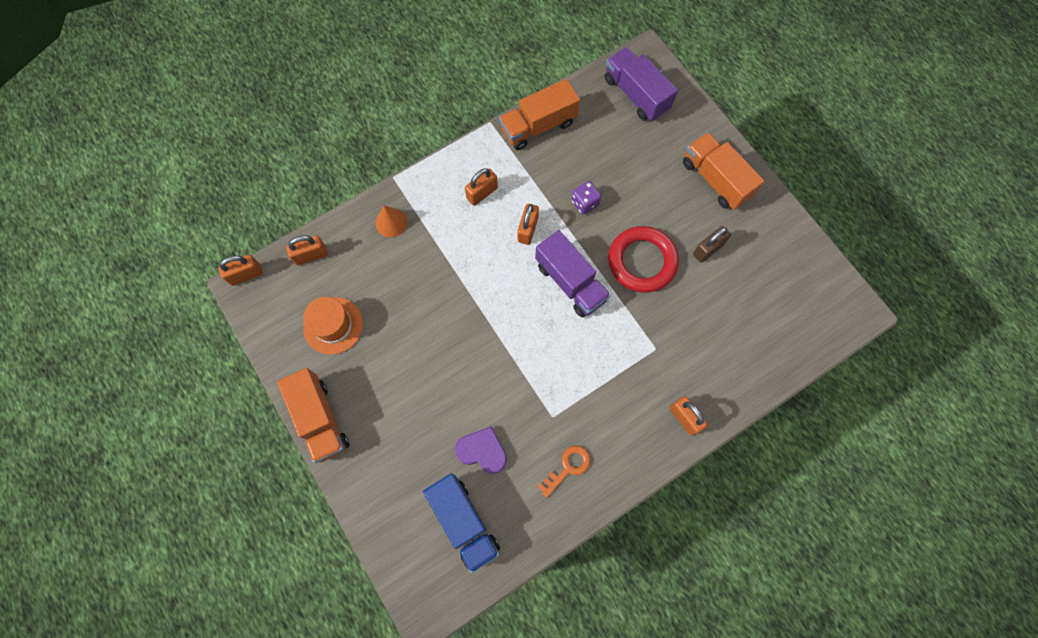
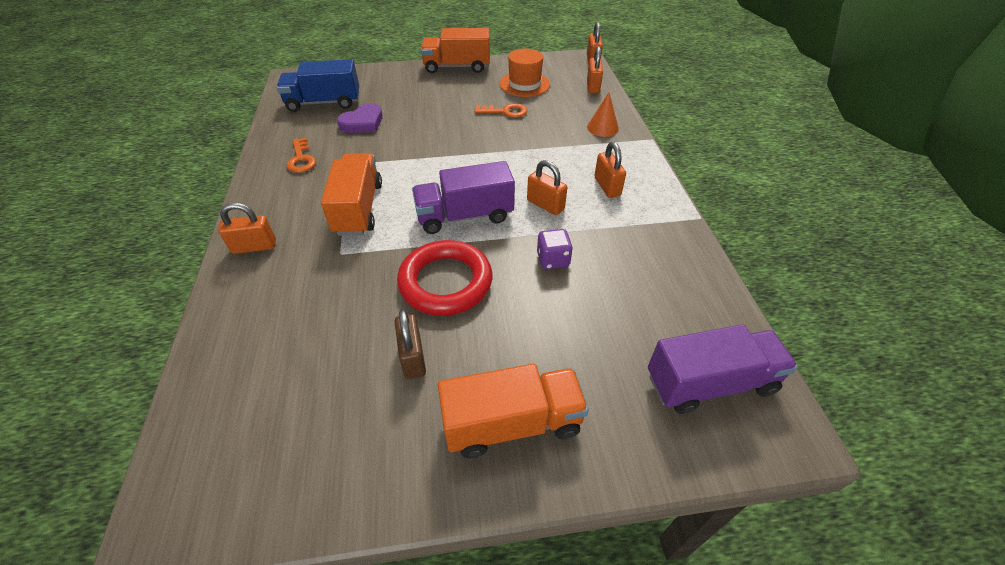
camera: 115 degrees right, 25 degrees down
(399, 320) = (505, 112): none -> orange key
(538, 126) = (682, 255): orange truck -> orange truck (358, 208)

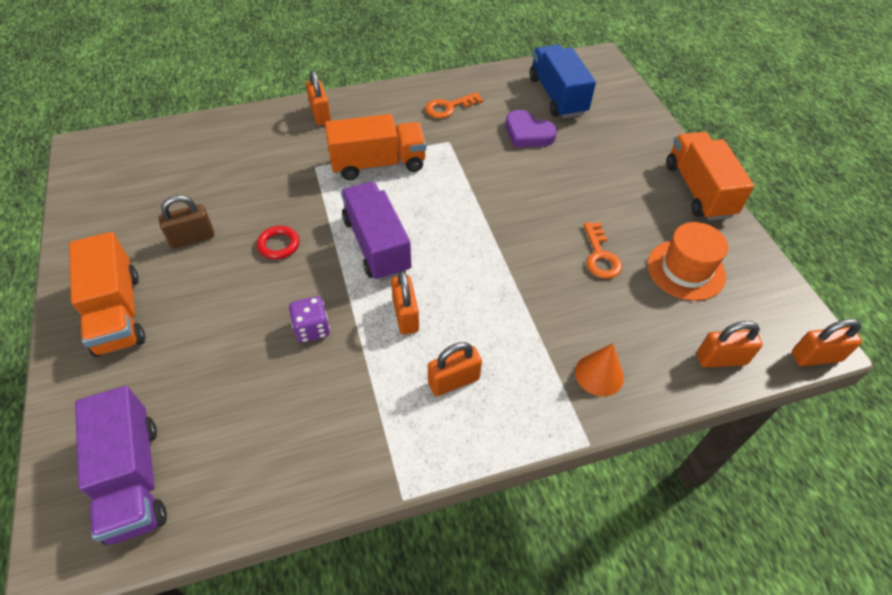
camera: 80 degrees right, 5 degrees up
(445, 282) = (279, 245): red ring -> red ring, size x0.46
(545, 205) = (405, 315): orange padlock -> orange padlock turned 45 degrees counterclockwise

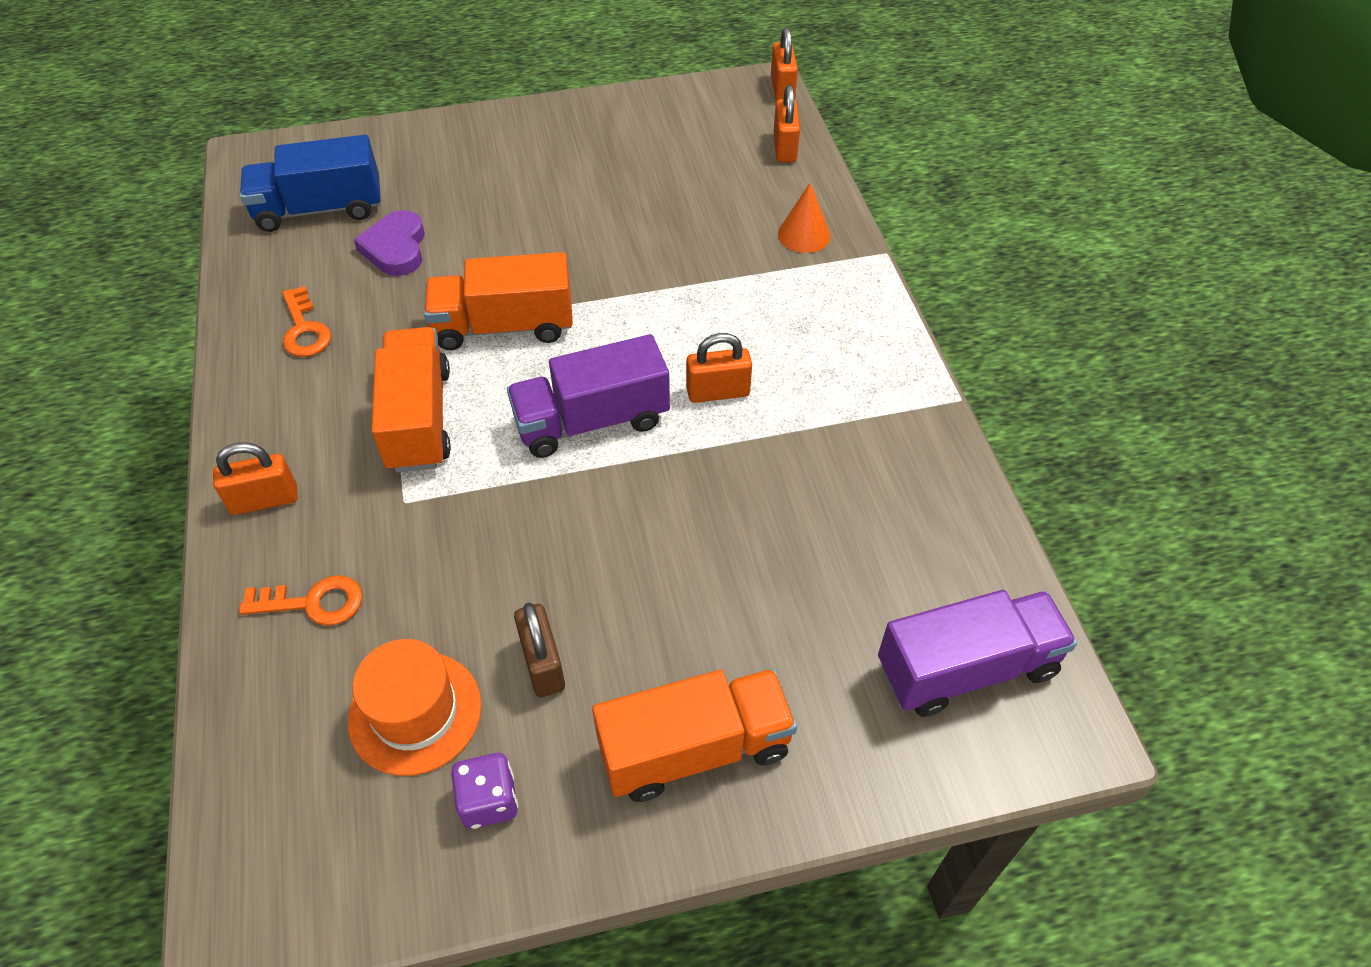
camera: 85 degrees left, 0 degrees up
(279, 245) = (575, 539): red ring -> none
(312, 329) = (736, 490): purple dice -> purple dice (489, 801)
(453, 381) = (814, 351): orange padlock -> none
(528, 133) = (396, 248): purple heart -> purple heart turned 135 degrees clockwise
(600, 256) = (638, 210): orange key -> orange key (313, 603)
(686, 270) = (666, 149): orange hat -> orange hat (415, 712)
(698, 190) = (543, 116): orange truck -> orange truck (504, 326)

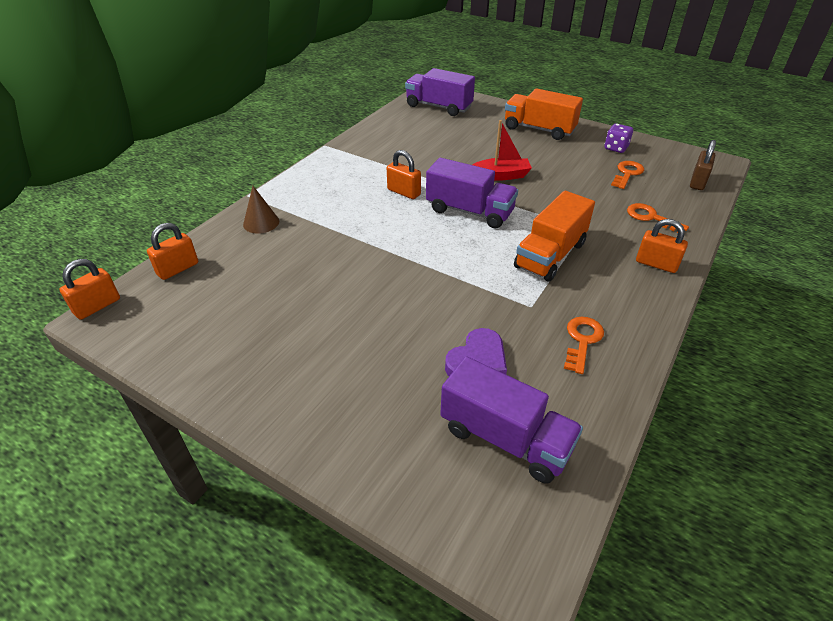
camera: 135 degrees left, 10 degrees down
(320, 209) = (505, 438): blue truck -> purple truck
(415, 712) = (627, 173): orange hat -> orange key
(504, 326) = (463, 271): orange truck -> none
(542, 664) = (569, 163): brown padlock -> brown padlock (697, 182)
(624, 533) = (501, 176): none -> red boat
(804, 235) = (261, 223): orange cone -> brown cone

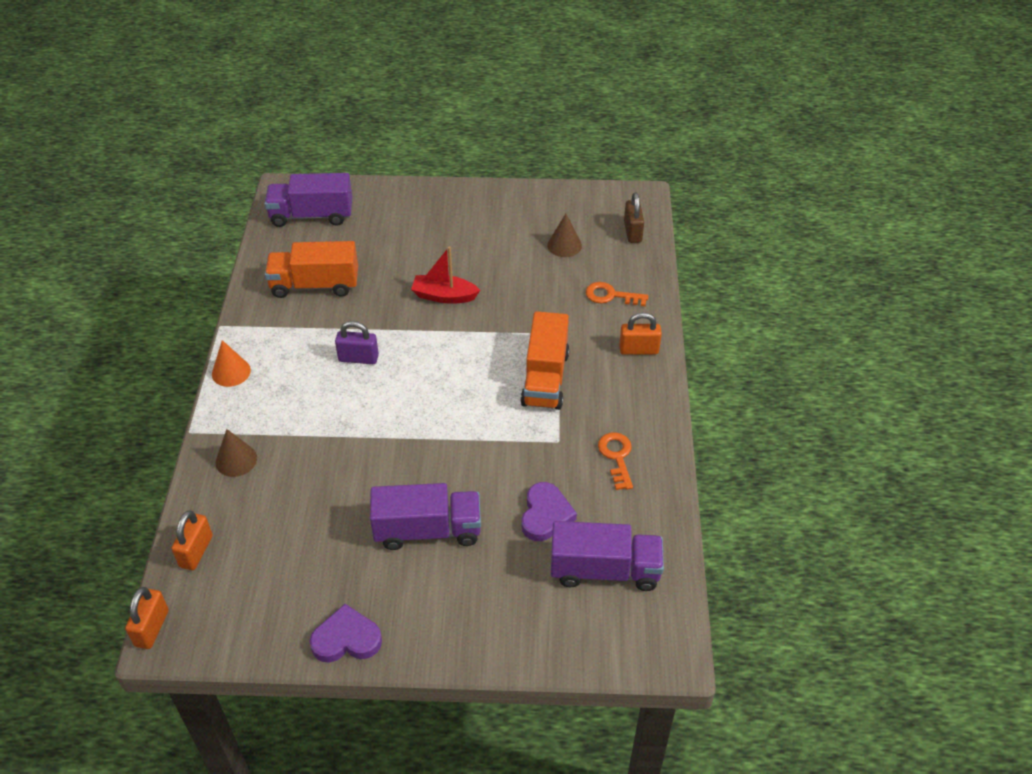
camera: 30 degrees left, 5 degrees up
(222, 383) = (346, 639): none -> purple heart
(307, 171) = (231, 372): none -> orange cone
(404, 192) = (358, 358): orange padlock -> purple padlock
(469, 211) = (441, 356): purple truck -> purple truck (428, 530)
(501, 176) = (444, 296): red boat -> red boat turned 135 degrees counterclockwise
(539, 129) = (445, 212): orange truck -> orange truck (315, 285)
(616, 148) = (537, 212): purple dice -> none
(627, 173) = (564, 245): orange key -> brown cone

